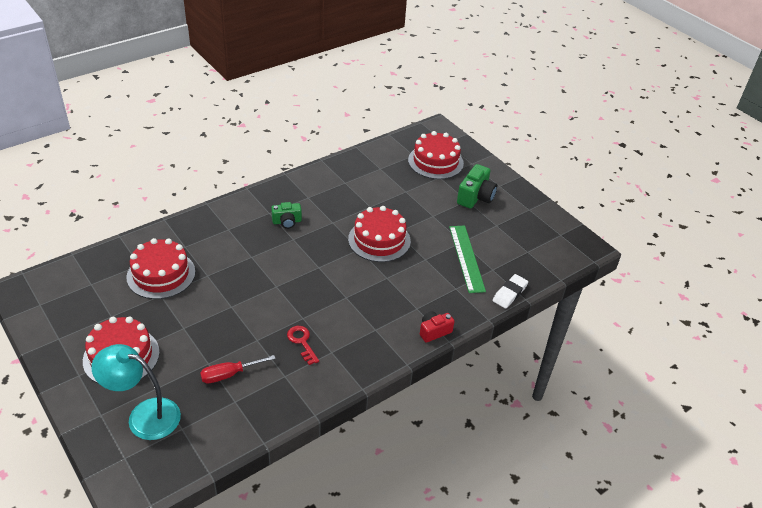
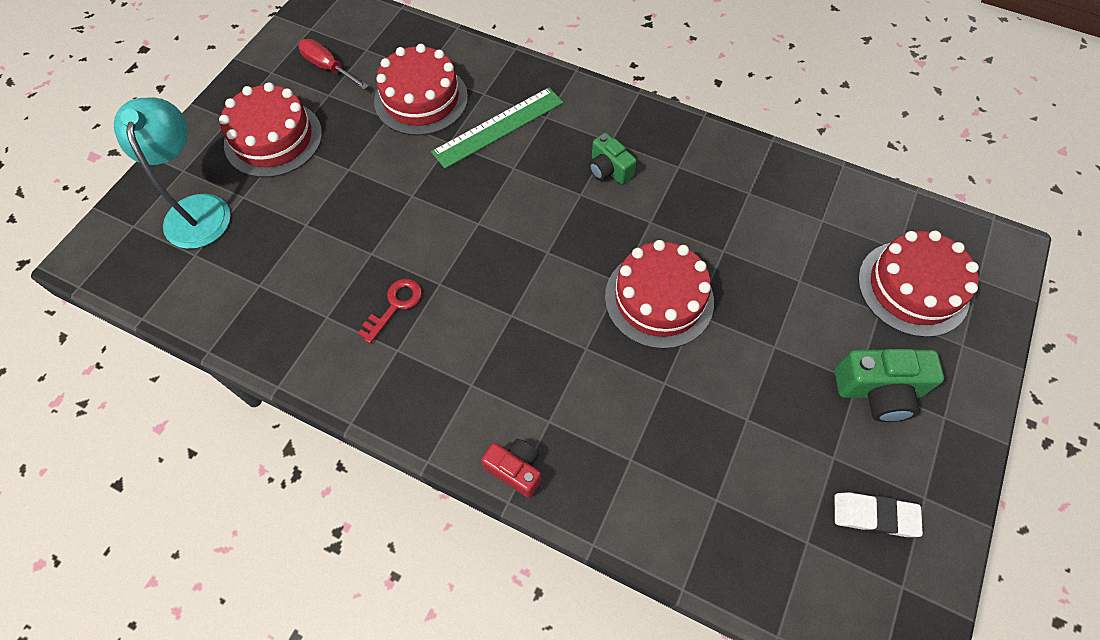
camera: 65 degrees right, 20 degrees up
(229, 374) = (298, 256): red screwdriver -> red screwdriver (328, 68)
(466, 258) = (713, 444): green ruler -> green ruler (498, 127)
(509, 293) = (678, 554): white eraser -> white eraser (874, 515)

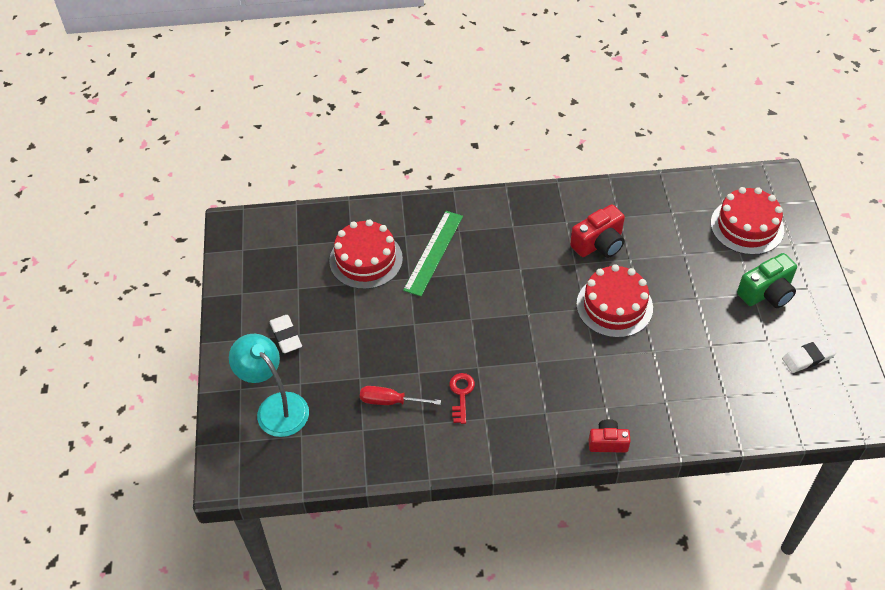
camera: 30 degrees left, 10 degrees down
(273, 138) = (286, 336): red cake -> white eraser
(328, 68) = (281, 270): red screwdriver -> red screwdriver (390, 401)
(609, 169) = (525, 244): green camera -> none
(698, 213) = (599, 244): none -> red camera

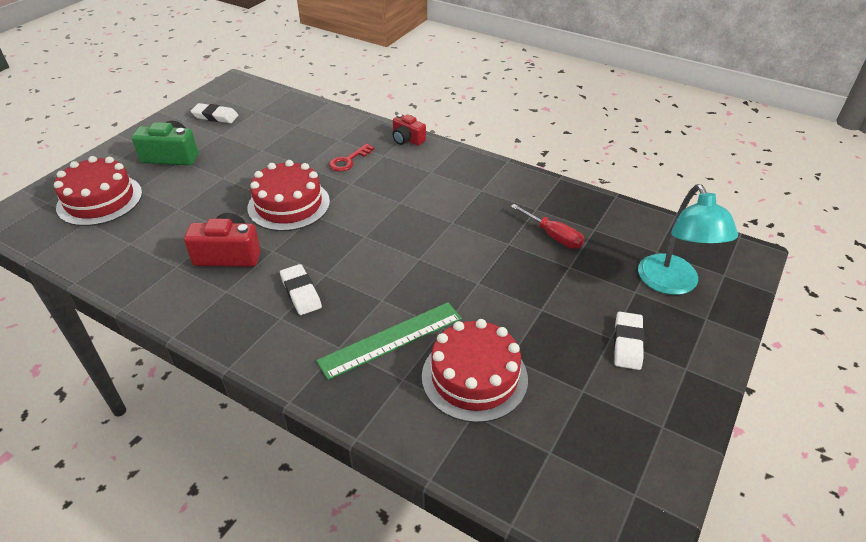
camera: 145 degrees left, 10 degrees down
(461, 394) = (485, 212): red key -> red key (348, 161)
(520, 248) = (301, 292): none -> white eraser

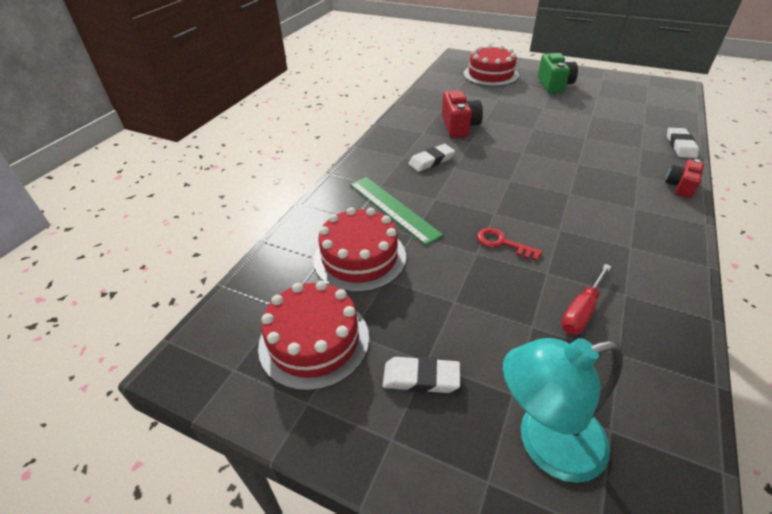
camera: 85 degrees right, 0 degrees up
(215, 116) = (620, 89): white eraser -> white eraser (680, 146)
(289, 204) = (529, 139): red cake -> red cake (314, 341)
(348, 161) = (612, 157): red key -> red key (502, 243)

